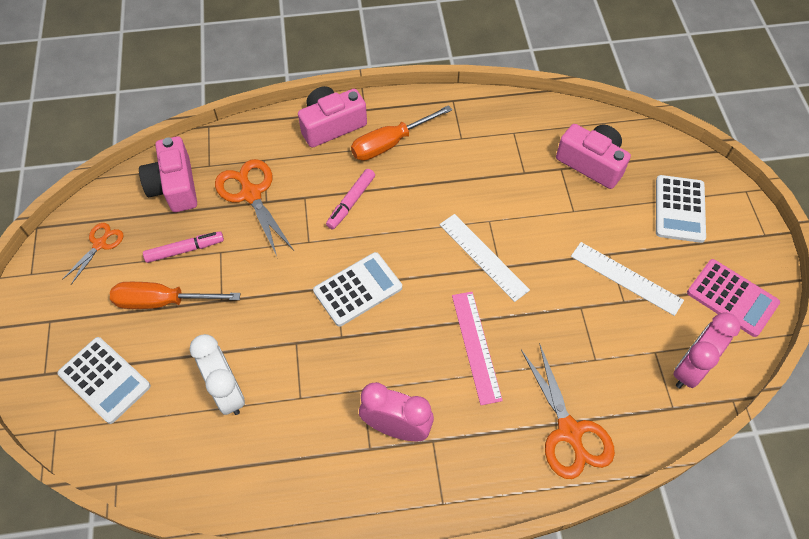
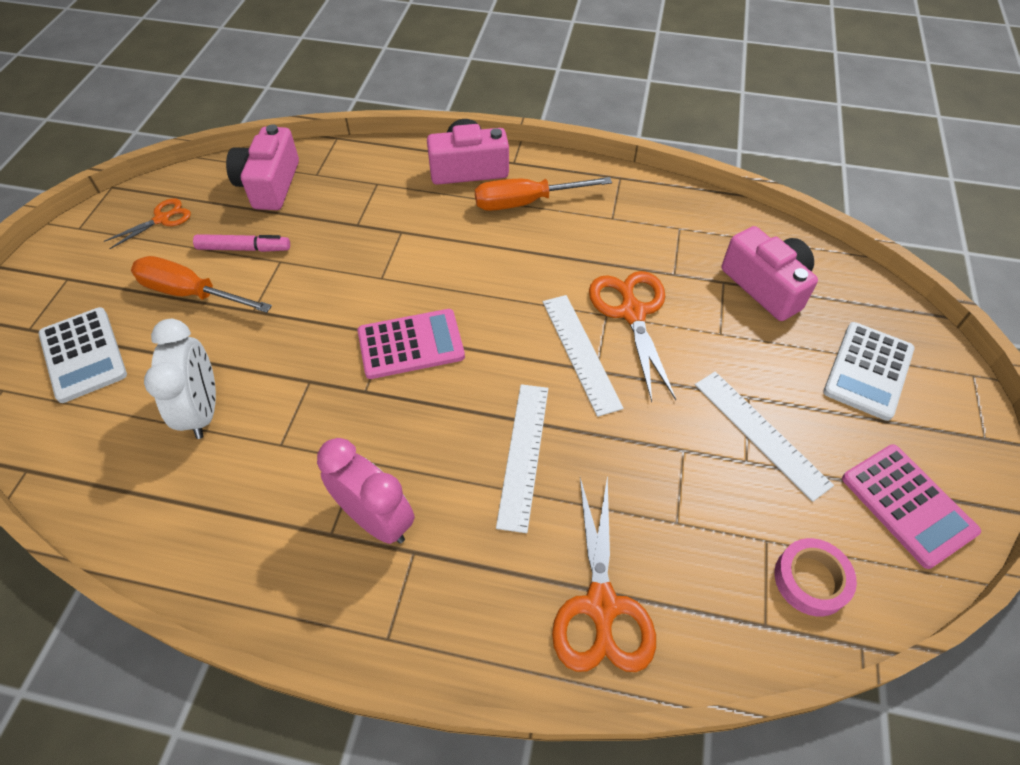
camera: 20 degrees right, 5 degrees down
(251, 194) = (345, 213): orange scissors -> orange scissors (632, 312)
(351, 202) = (450, 250): pink marker -> none
(358, 289) = (411, 344): white calculator -> pink calculator
(476, 346) = (523, 454): pink ruler -> white ruler
(690, 368) = (811, 580): pink clock -> pink tape

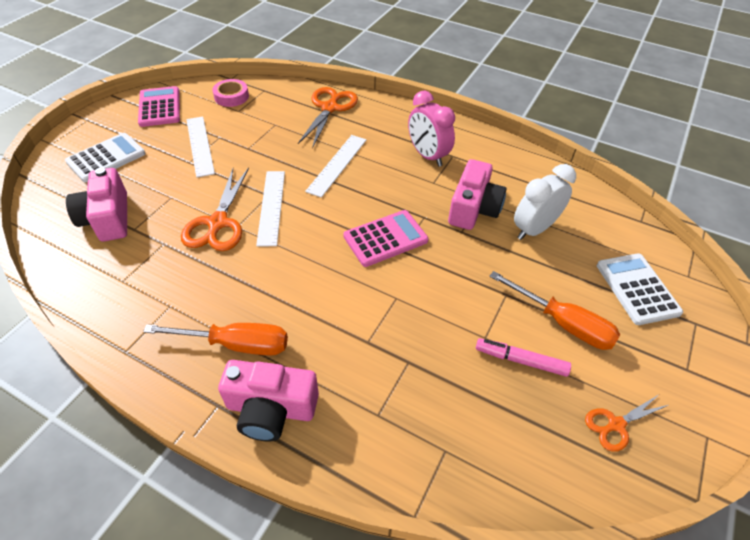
camera: 165 degrees left, 5 degrees down
(203, 410) = (534, 229): white clock -> white clock turned 45 degrees clockwise
(269, 184) = (500, 447): pink camera -> pink camera (473, 208)
(411, 344) = (385, 238): pink calculator -> pink calculator turned 150 degrees clockwise

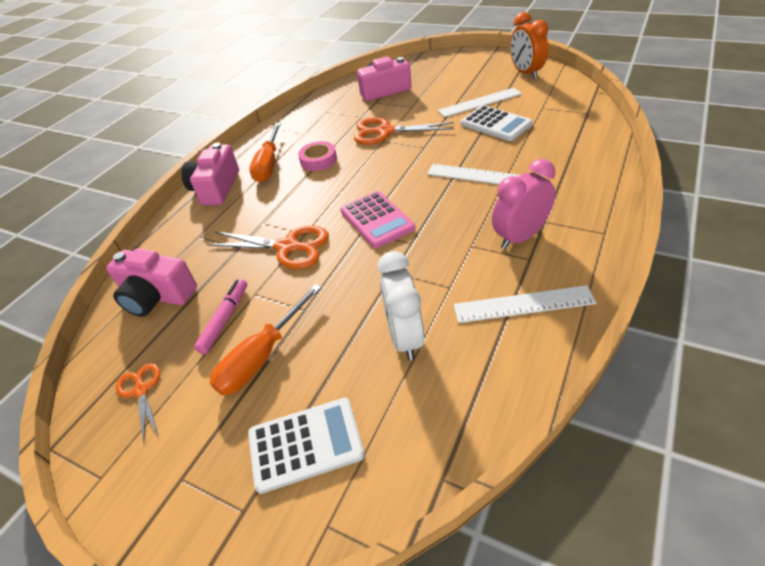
camera: 95 degrees right, 5 degrees down
(106, 158) = (449, 72): white calculator -> white calculator (495, 124)
(160, 107) = (526, 73): pink calculator -> orange clock
(231, 96) = (563, 99): pink tape -> pink tape (318, 160)
(271, 207) = (409, 151): white ruler -> white ruler (523, 304)
(330, 108) = (579, 156): orange scissors -> orange scissors (288, 247)
(473, 208) = (432, 281): pink camera -> pink camera (157, 296)
(534, 229) = (404, 337): white clock -> white clock turned 150 degrees counterclockwise

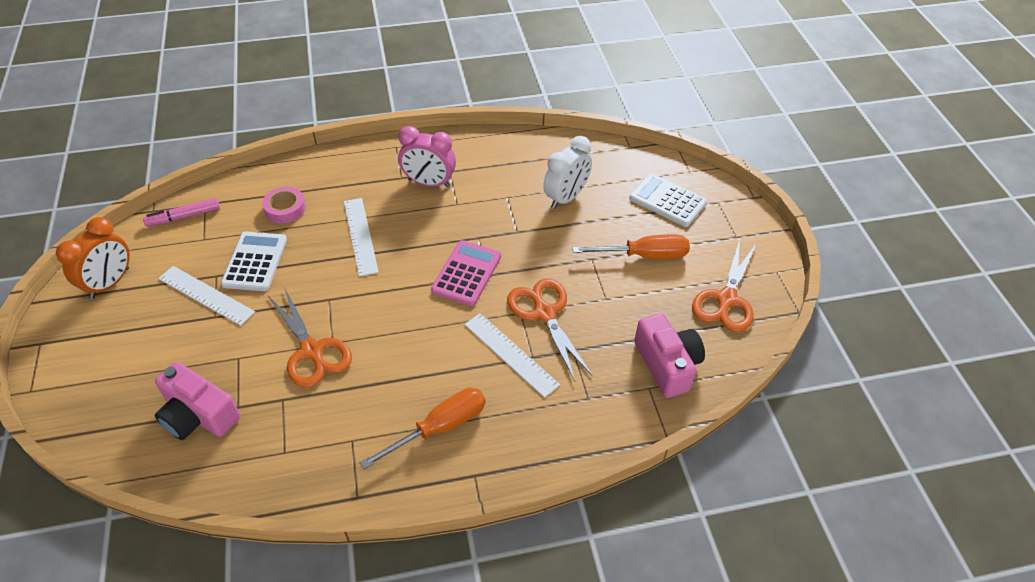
camera: 135 degrees left, 5 degrees up
(141, 390) = (726, 300): orange scissors -> orange scissors, size x1.72
(216, 188) = (514, 448): pink camera -> none
(225, 319) = (641, 298): pink marker -> pink marker (184, 217)
(318, 160) = (403, 381): pink tape -> pink tape (285, 208)
(523, 304) = (494, 160): white ruler -> white ruler (510, 354)

